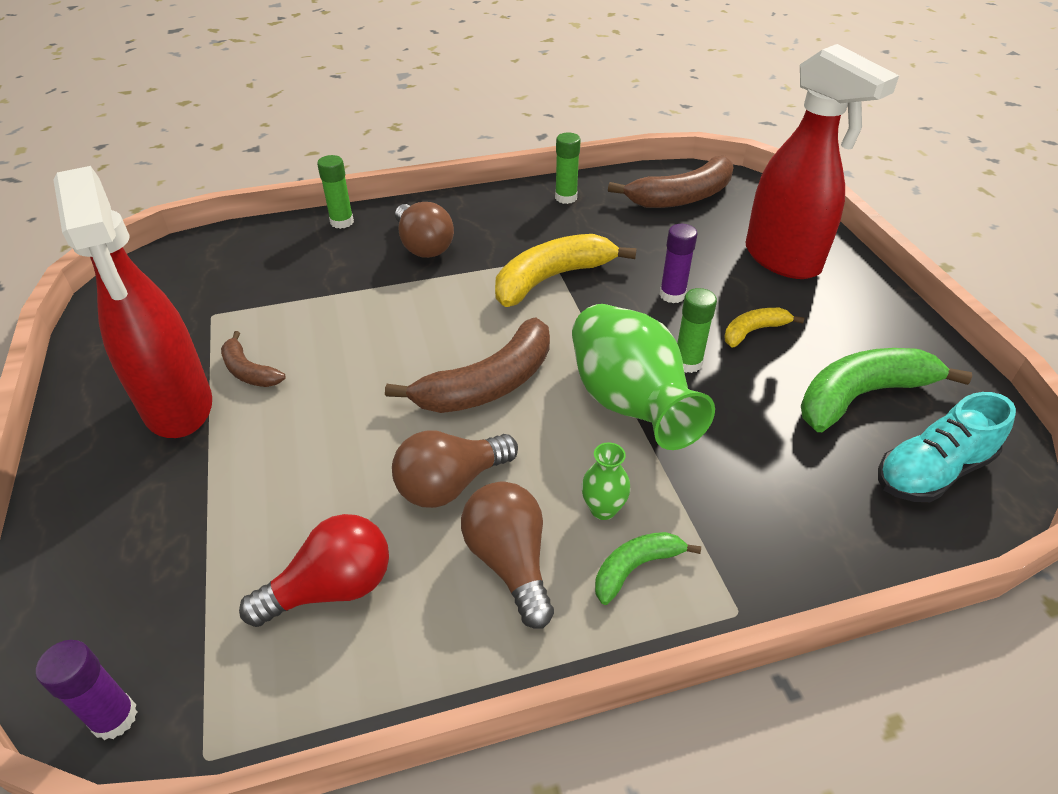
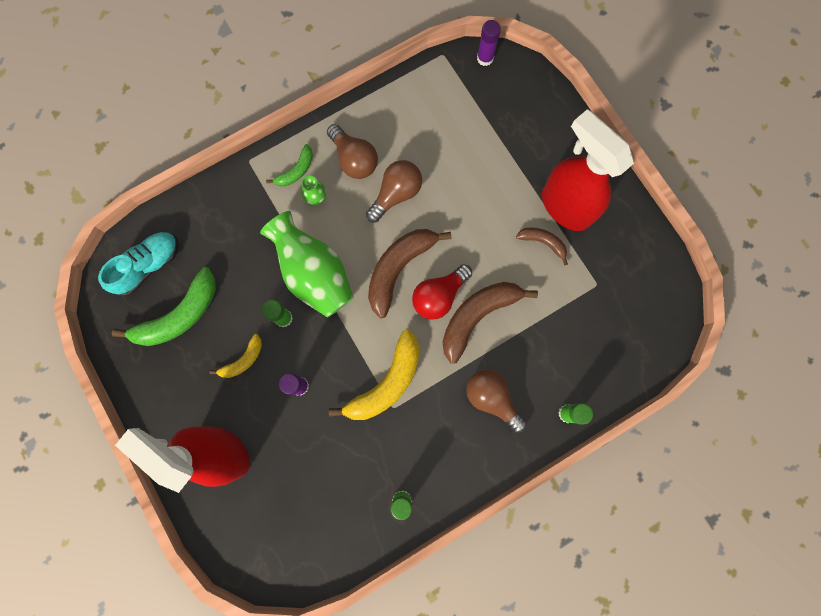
camera: 165 degrees right, 35 degrees up
(332, 588) = (428, 127): red light bulb -> red light bulb (439, 296)
(682, 197) = (305, 528): brown banana -> brown banana (477, 316)

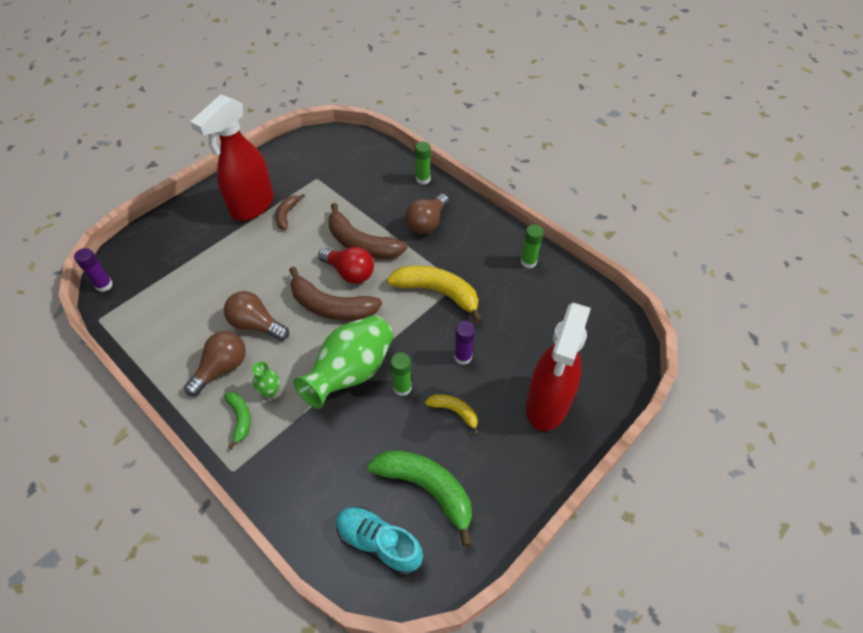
camera: 105 degrees left, 25 degrees down
(296, 171) = (240, 418): green banana -> green banana turned 45 degrees clockwise

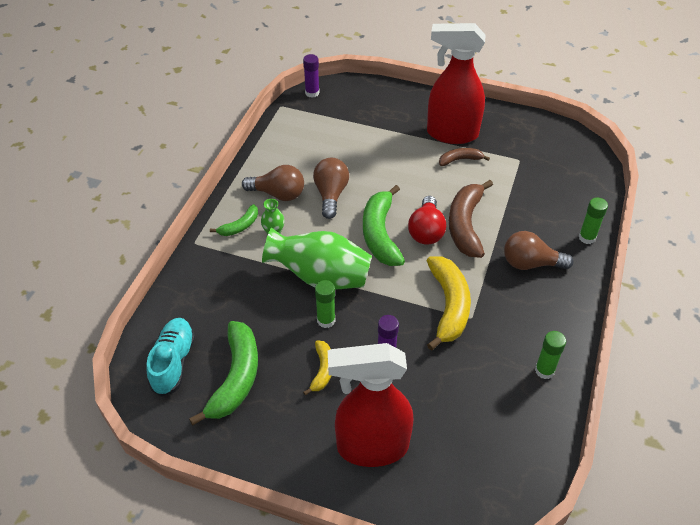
camera: 65 degrees right, 5 degrees down
(331, 306) = (380, 234): brown banana -> green banana

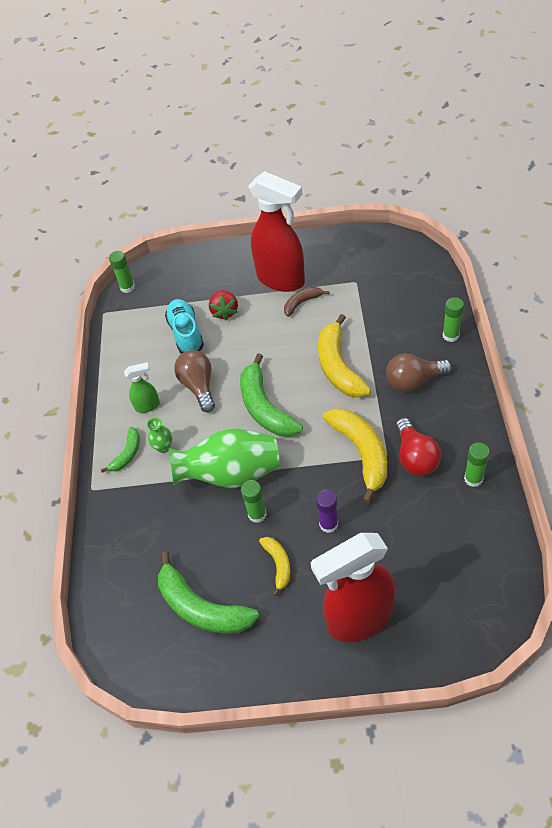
camera: 15 degrees left, 5 degrees up
(173, 362) = (134, 618): turquoise shoe -> turquoise shoe (186, 333)
(236, 378) = (202, 607): green banana -> green banana turned 135 degrees clockwise
(278, 194) = (148, 406): brown light bulb -> green spray bottle
(312, 93) = (127, 287): purple glue stick -> green glue stick
(386, 142) = (224, 312): none -> red strawberry
(426, 231) = (305, 387): red light bulb -> red light bulb (415, 457)
(451, 134) = (281, 279): red spray bottle -> red spray bottle turned 135 degrees counterclockwise
(465, 225) = (338, 366): brown banana -> yellow banana

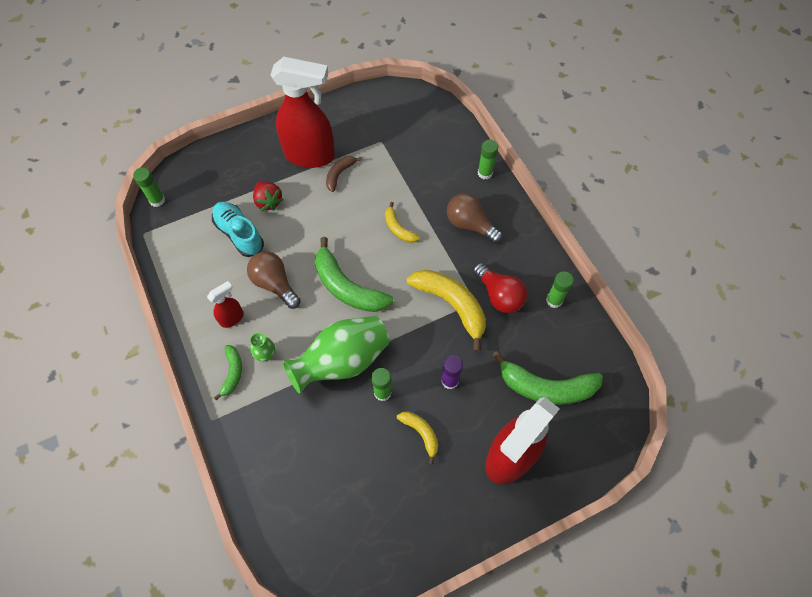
camera: 30 degrees left, 10 degrees up
(148, 406) = (232, 318): green spray bottle -> red spray bottle
(202, 607) = (368, 498): green banana -> green banana (546, 387)
(338, 366) = (398, 229): yellow banana -> yellow banana, size x0.53
(413, 381) = (470, 224): brown light bulb -> brown light bulb turned 75 degrees clockwise

